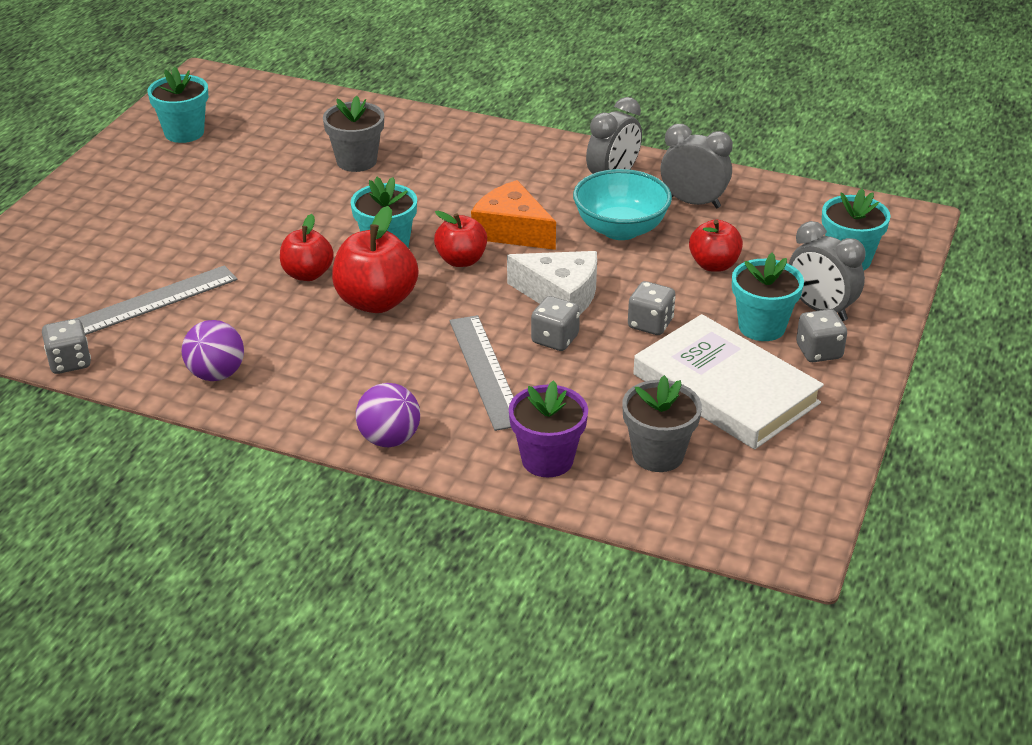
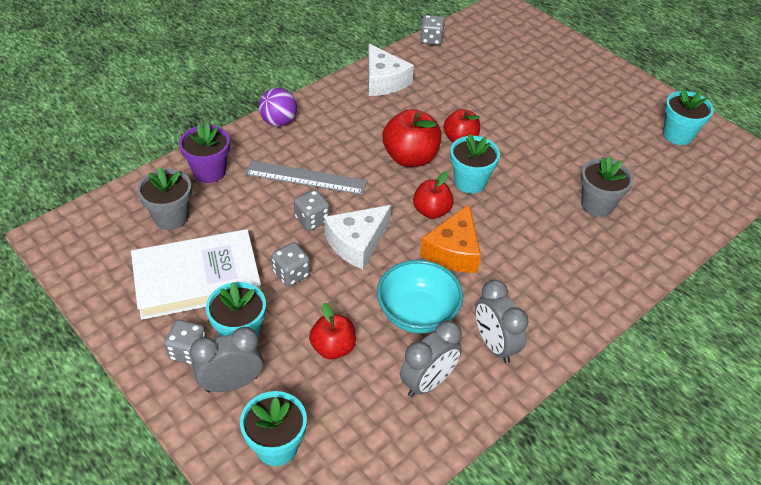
camera: 115 degrees right, 10 degrees up
(153, 301) = (470, 76): grey ruler -> none
(216, 374) = (384, 81): purple ball -> white cheese
(512, 230) = (453, 251): orange cheese -> orange cheese turned 135 degrees clockwise

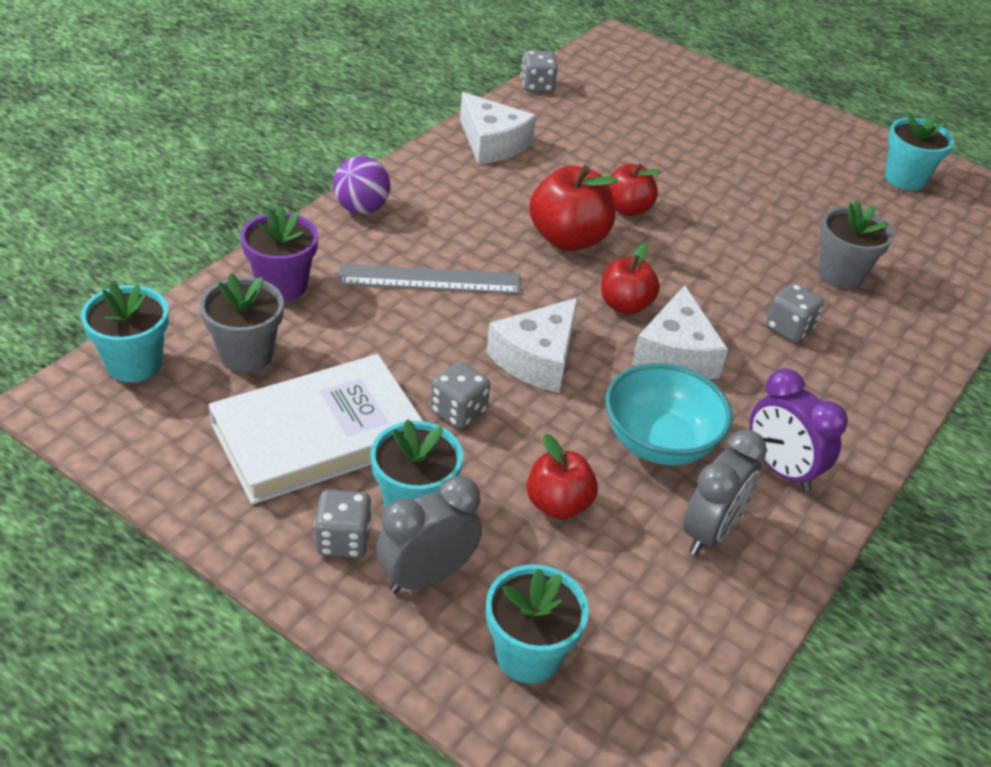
camera: 15 degrees left, 5 degrees down
(312, 220) = (460, 335): grey dice -> grey dice (789, 328)
(453, 251) = (675, 354): orange cheese -> white cheese
(470, 182) = (662, 262): turquoise flower pot -> turquoise flower pot (134, 363)
(494, 345) = (780, 469): grey clock -> purple clock

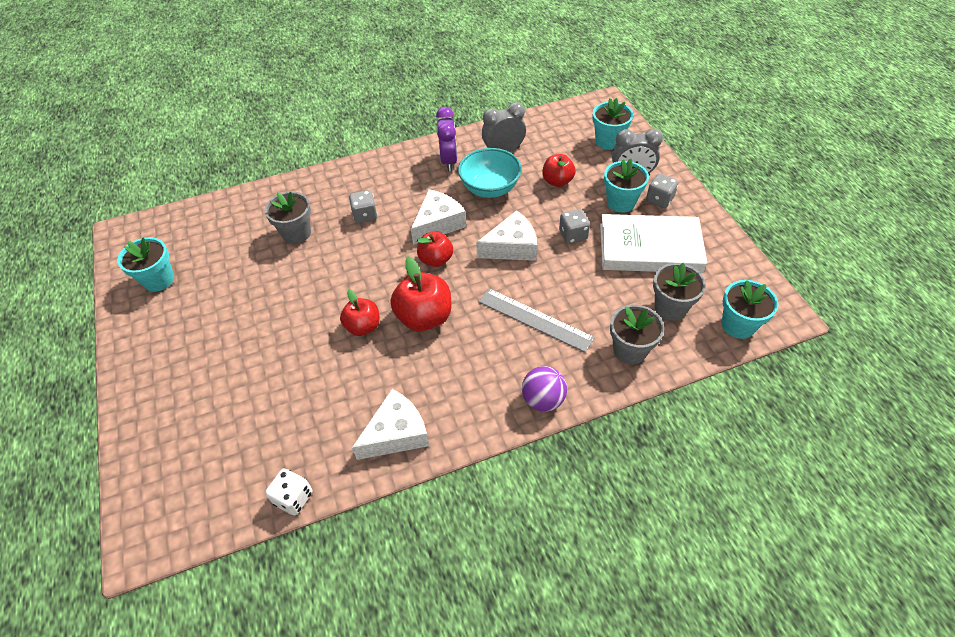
camera: 140 degrees left, 10 degrees up
(282, 285) = (630, 350): purple flower pot -> grey flower pot
(492, 143) = (396, 433): white cheese -> white cheese turned 60 degrees clockwise
(537, 86) = (293, 498): grey dice -> white dice

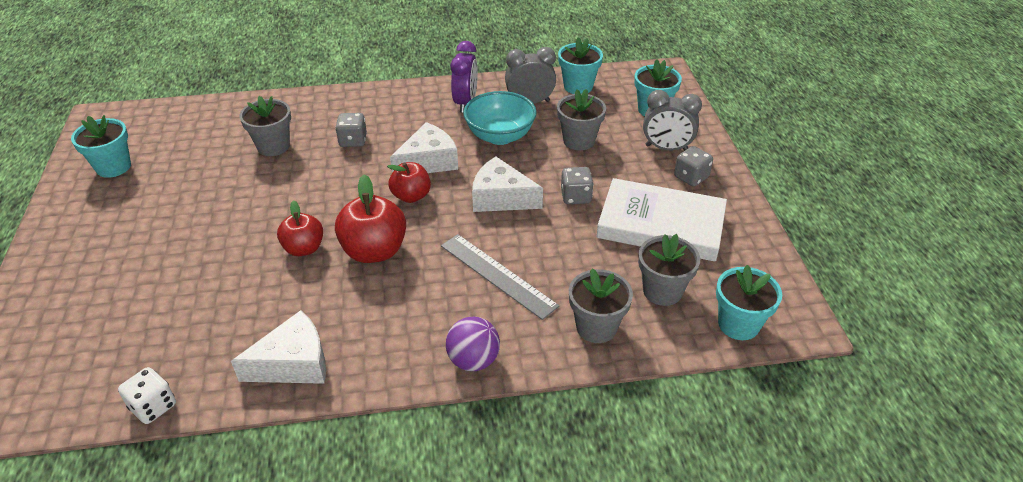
camera: 10 degrees right, 10 degrees down
(512, 247) = (501, 197): white cheese -> white cheese turned 150 degrees counterclockwise
(557, 181) = (579, 140): red apple -> grey flower pot
(620, 202) = (644, 173): turquoise flower pot -> turquoise flower pot (578, 86)

